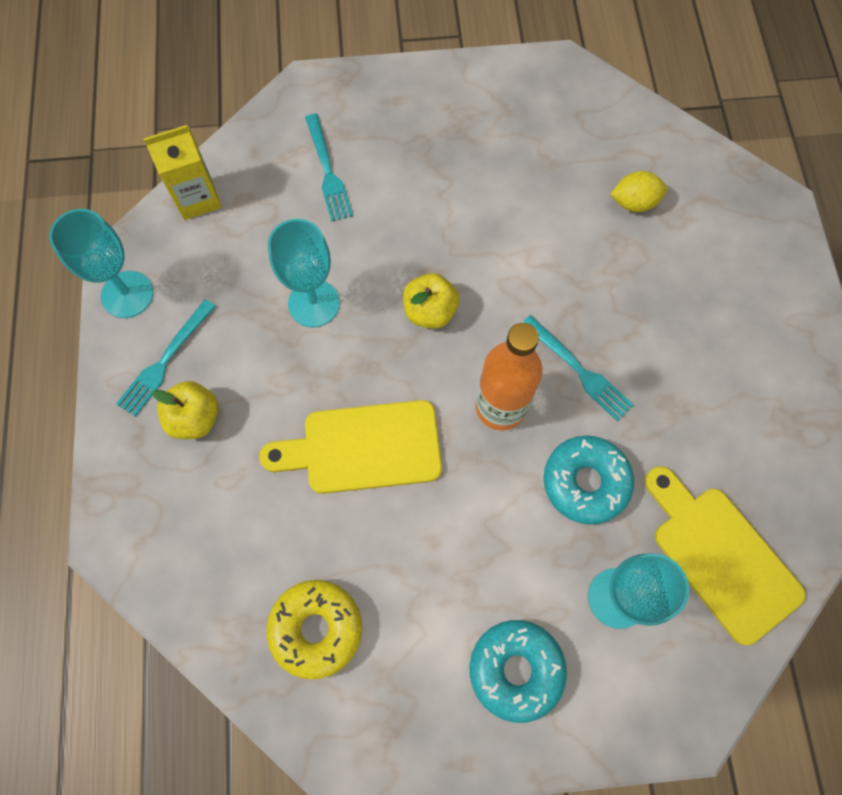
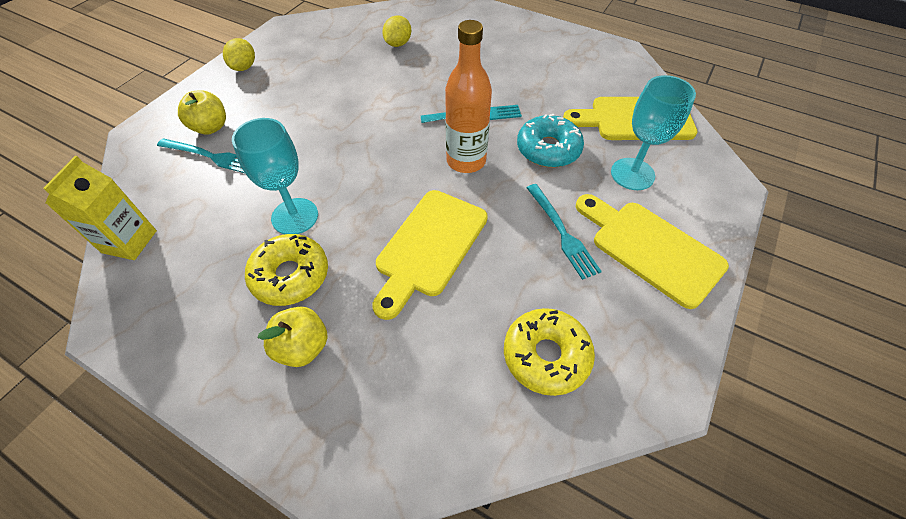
camera: 55 degrees left, 15 degrees down
(127, 294) = (143, 338): turquoise goblet -> none
(165, 361) = (232, 342): turquoise fork -> turquoise fork (562, 233)
(252, 353) = (290, 275): none -> yellow donut
(430, 311) = (368, 159): yellow apple -> yellow apple (210, 127)
(464, 88) = (244, 67): none -> yellow lemon
(516, 670) = (650, 248): turquoise donut -> yellow cutting board

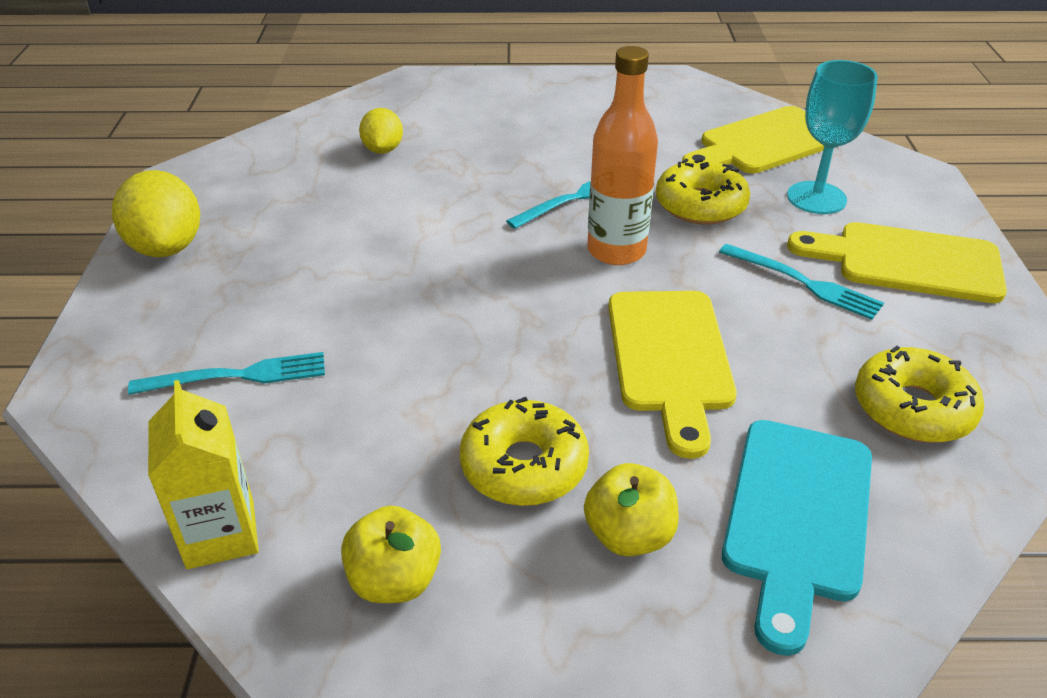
camera: 30 degrees left, 15 degrees down
(210, 127) = (195, 340): yellow apple -> yellow apple (394, 580)
(244, 67) = (167, 247): yellow lemon -> yellow lemon, size x1.63
(295, 216) = (454, 397): turquoise goblet -> none
(401, 388) = (796, 517): none -> turquoise cutting board
(548, 149) = (700, 205): turquoise donut -> yellow donut

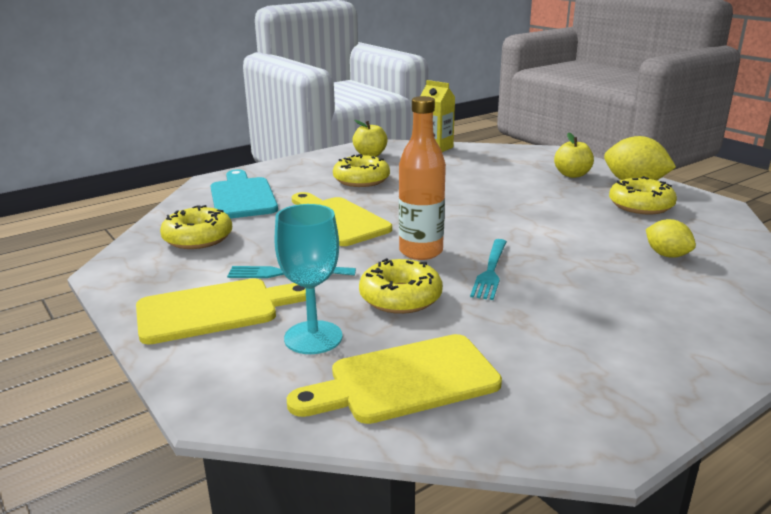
camera: 145 degrees right, 15 degrees down
(238, 376) = (505, 167): turquoise fork -> none
(256, 210) = (640, 205): none -> yellow donut
(629, 535) = (304, 178): yellow apple -> yellow apple (572, 175)
(764, 143) = (404, 380): yellow cutting board -> yellow cutting board turned 135 degrees counterclockwise

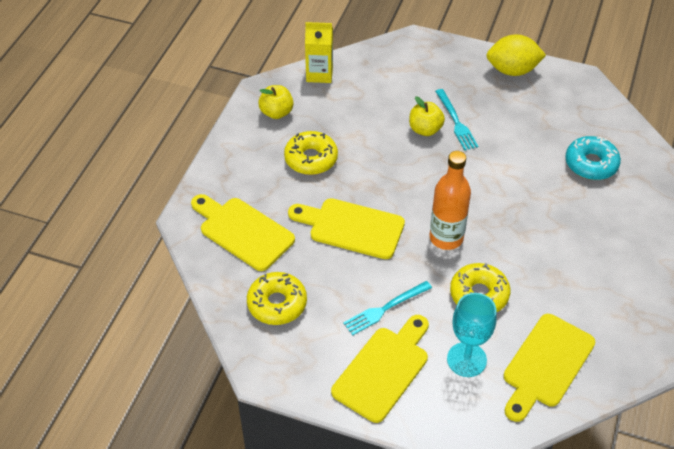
camera: 35 degrees left, 25 degrees up
(242, 196) = (243, 231): turquoise cutting board -> yellow cutting board
(490, 271) = (506, 237): turquoise fork -> turquoise fork (456, 122)
(572, 175) = (461, 75): yellow apple -> yellow apple (425, 129)
(640, 205) = (537, 103): yellow donut -> none
(667, 255) = (591, 164): yellow lemon -> turquoise donut

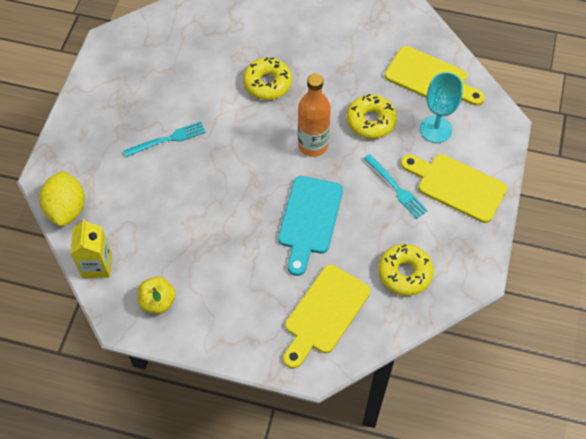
camera: 95 degrees left, 10 degrees up
(311, 159) = (224, 262): yellow donut -> yellow donut (267, 83)
(351, 227) = (309, 219): yellow cutting board -> turquoise cutting board
(425, 129) = (179, 164): yellow apple -> none
(512, 70) = (95, 94): yellow lemon -> yellow lemon (67, 209)
(591, 164) = (217, 40): turquoise donut -> none

